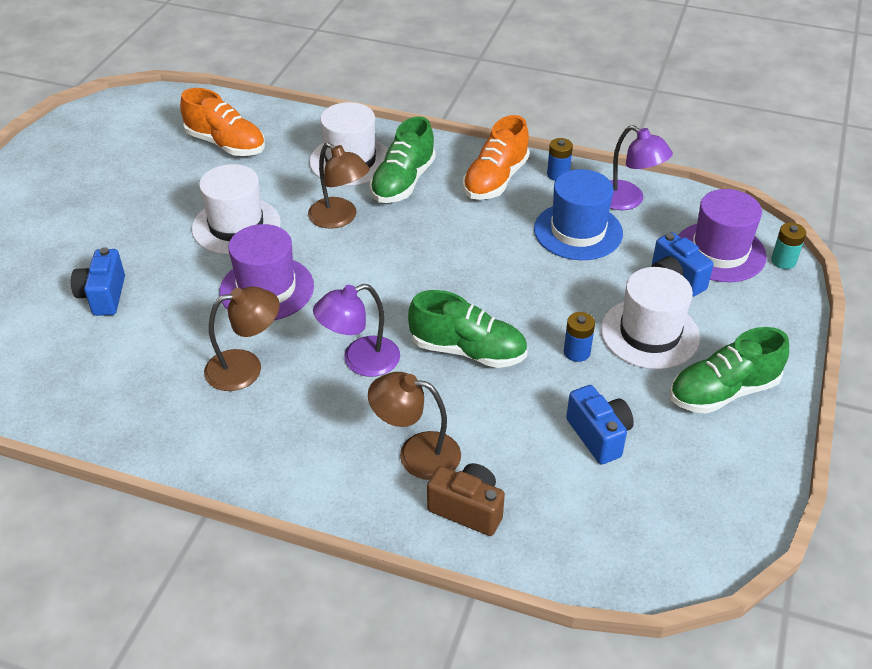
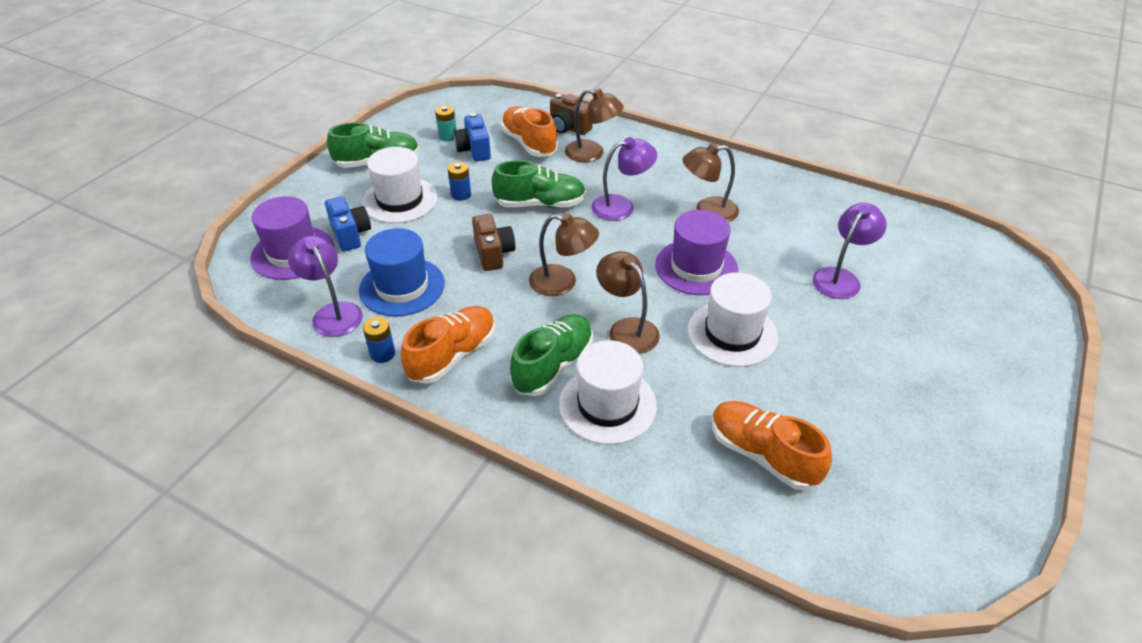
camera: 170 degrees left, 0 degrees up
(103, 296) = (840, 277): blue camera -> purple lamp
(413, 254) = (562, 283): none -> brown lamp
(468, 351) = (540, 204): green shoe -> green shoe turned 150 degrees clockwise
(499, 277) = (493, 254): none -> brown camera
(520, 462) = (529, 143): none -> orange shoe
(783, 261) = (248, 239): turquoise battery -> turquoise battery (448, 136)

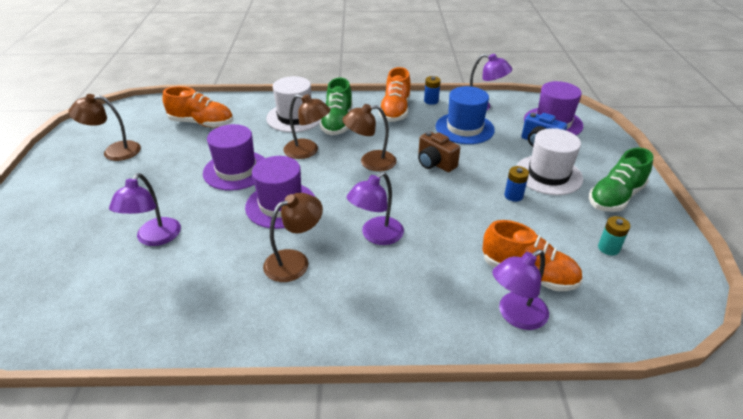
camera: 150 degrees right, 5 degrees down
(474, 150) = (564, 242): blue camera -> none
(540, 204) = (445, 211): green shoe -> none
(568, 128) = (515, 316): brown camera -> purple lamp
(592, 153) = (455, 287): brown lamp -> brown lamp (114, 151)
(732, 333) = (236, 170): white hat -> purple hat

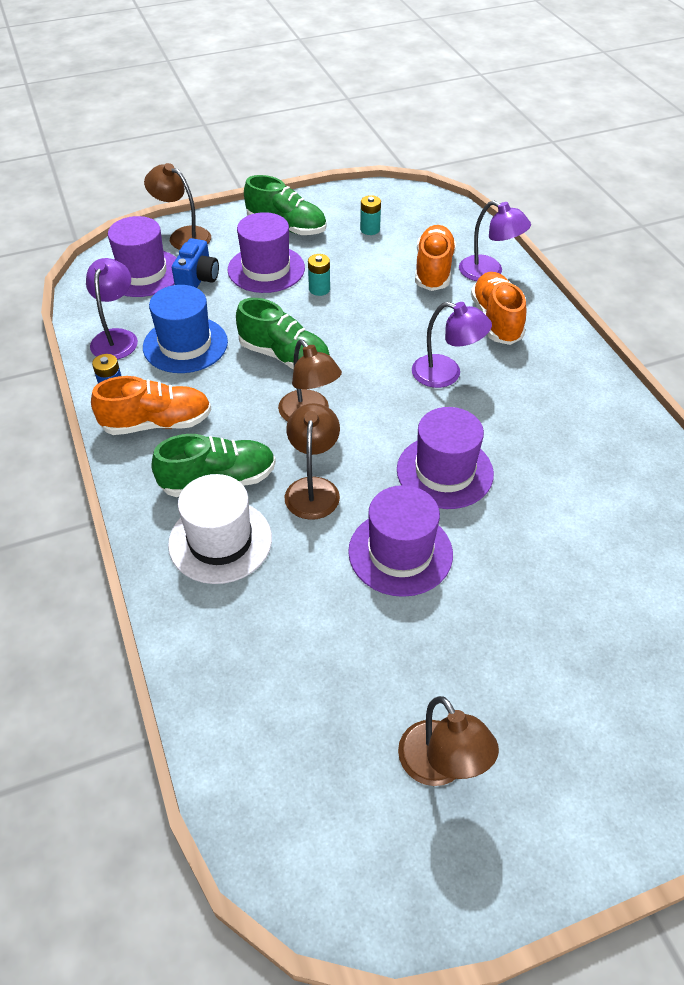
camera: 110 degrees left, 10 degrees up
(154, 238) = (580, 571): purple lamp -> none
(201, 123) = (291, 674): orange shoe -> orange shoe (496, 320)
(294, 261) = (525, 425): brown lamp -> brown lamp (183, 236)
(435, 163) = (284, 356): brown camera -> green shoe
(513, 196) = (319, 289): blue battery -> turquoise battery
(548, 175) = (266, 269): white hat -> purple hat

